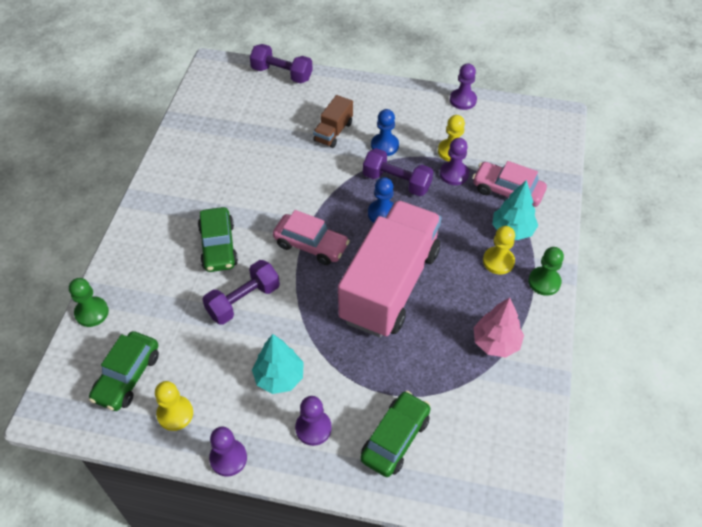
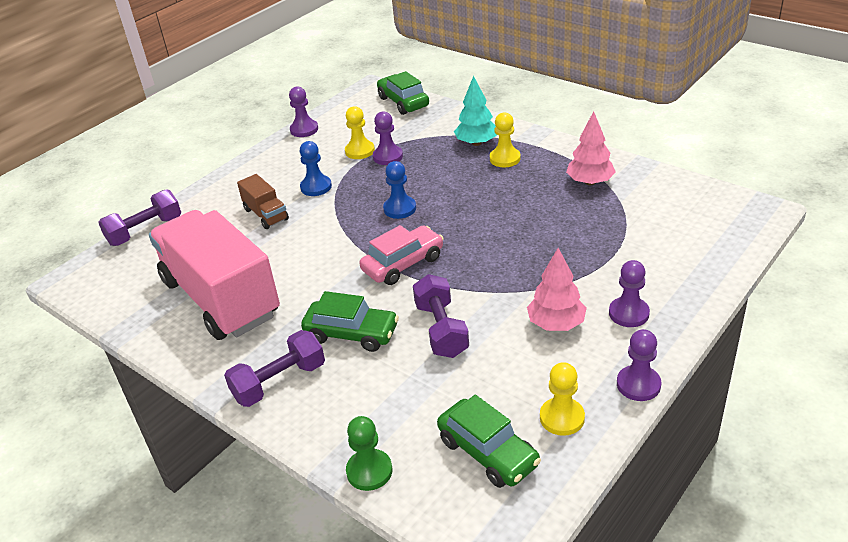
camera: 60 degrees left, 15 degrees down
(279, 377) = (556, 324): turquoise tree -> pink tree
(390, 285) = (489, 225): pink truck -> pink truck (221, 298)
(395, 439) = (663, 263): green car -> green car (403, 102)
(396, 182) = (368, 191): purple dumbbell -> purple dumbbell (279, 382)
(507, 191) = (432, 134): pink car -> none
(544, 282) = (542, 142): green pawn -> none

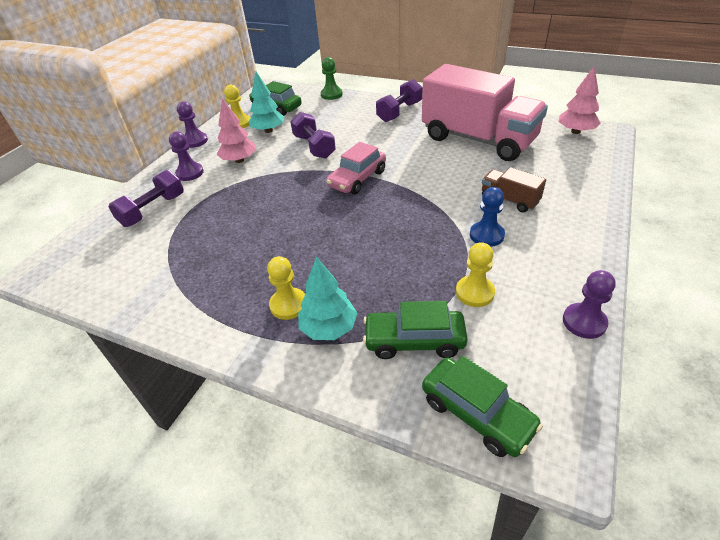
camera: 165 degrees right, 5 degrees up
(145, 231) = (603, 170): purple dumbbell -> purple dumbbell (153, 210)
(351, 334) = (371, 136): green car -> green car (414, 341)
(388, 156) = (433, 288): purple pawn -> none
(400, 208) = (384, 224): blue pawn -> none
(508, 383) = (268, 130): none -> turquoise tree
(590, 182) = (193, 283): pink tree -> pink tree (575, 131)

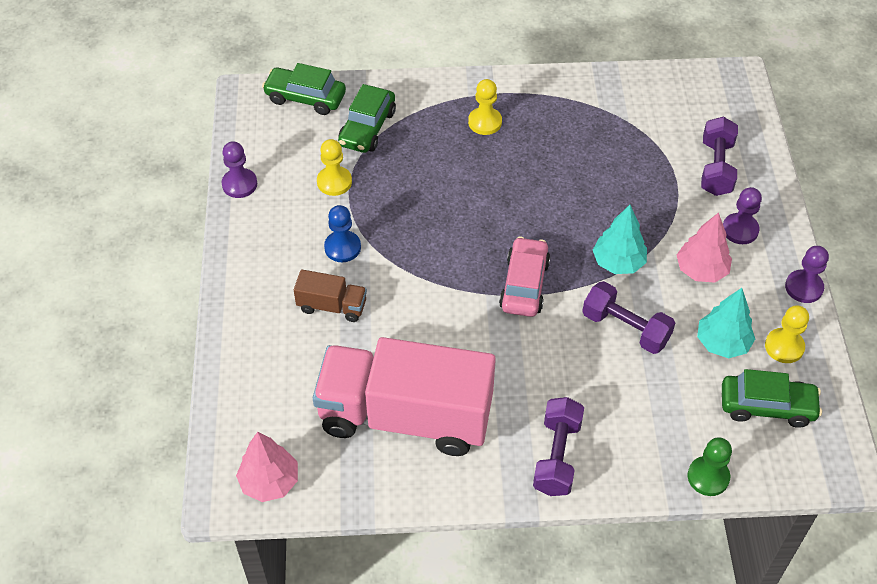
camera: 150 degrees right, 10 degrees up
(329, 328) = (438, 116): turquoise tree -> turquoise tree (618, 262)
(414, 341) = (367, 128): green car -> green car turned 135 degrees clockwise

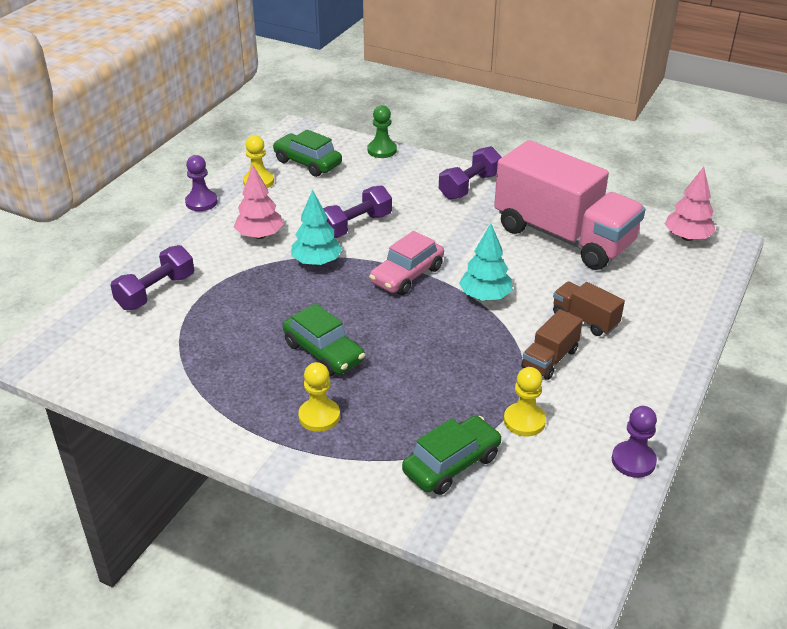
camera: 150 degrees left, 15 degrees down
(305, 98) = (504, 536): green car -> green car (324, 352)
(342, 247) = (550, 359): blue pawn -> brown truck
(625, 328) = (355, 226): purple dumbbell -> purple dumbbell turned 75 degrees clockwise
(722, 343) = (297, 196): turquoise tree -> turquoise tree (485, 296)
(740, 230) = (197, 247): purple pawn -> none

